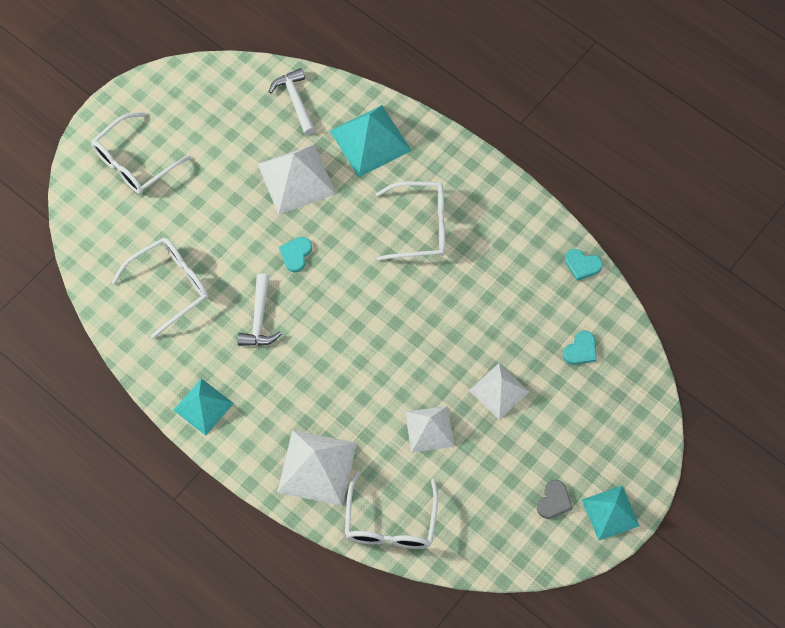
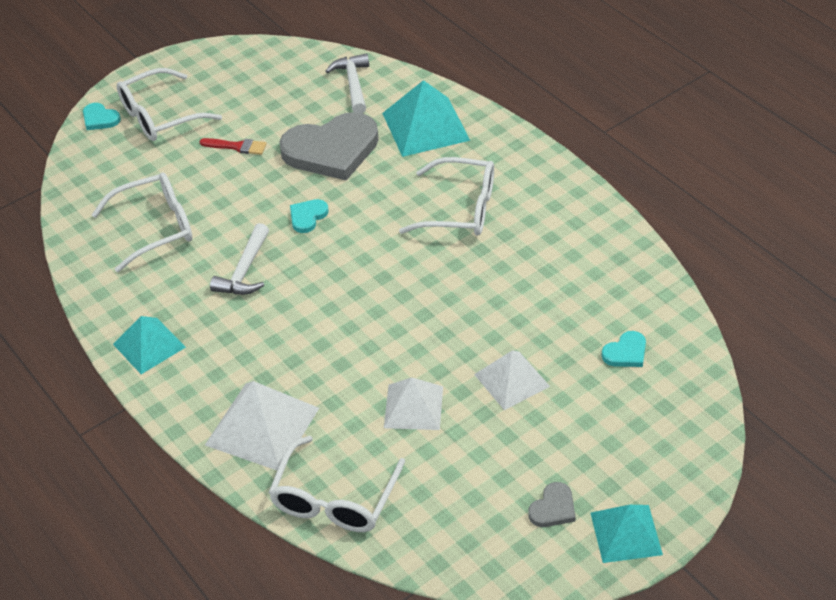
camera: 15 degrees right, 20 degrees down
(213, 187) = (236, 146): none -> red brush
(296, 179) = (332, 150): white pyramid -> grey heart
(582, 265) = (647, 269): turquoise heart -> turquoise heart (100, 119)

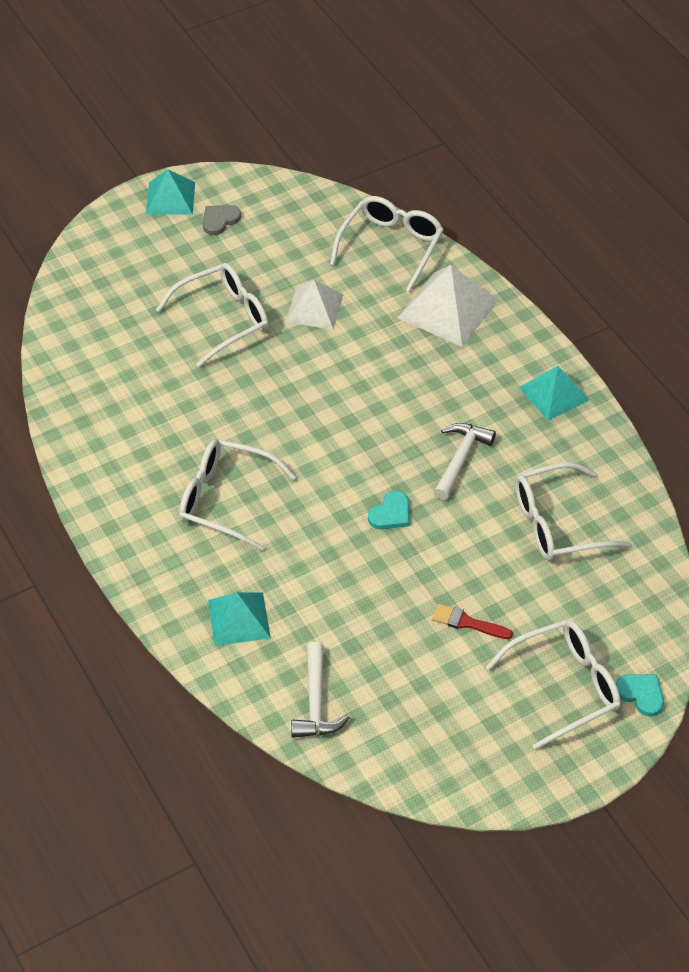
camera: 175 degrees left, 5 degrees up
(332, 150) = (355, 600): grey heart -> none
(426, 126) = (238, 618): turquoise pyramid -> turquoise pyramid, size x0.66
(511, 380) = (223, 319): white pyramid -> white glasses
(626, 352) = (115, 330): turquoise heart -> none

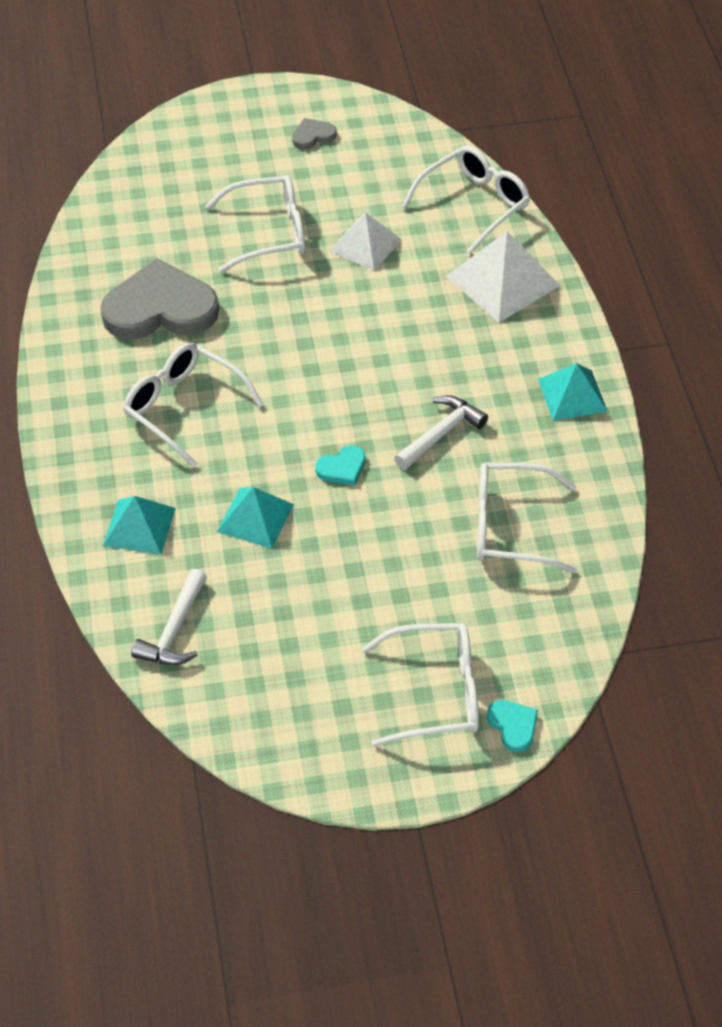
camera: 20 degrees right, 0 degrees up
(159, 415) = (160, 308): none -> grey heart
(170, 198) = (275, 102): turquoise pyramid -> turquoise pyramid (255, 518)
(467, 623) = (367, 599): red brush -> none

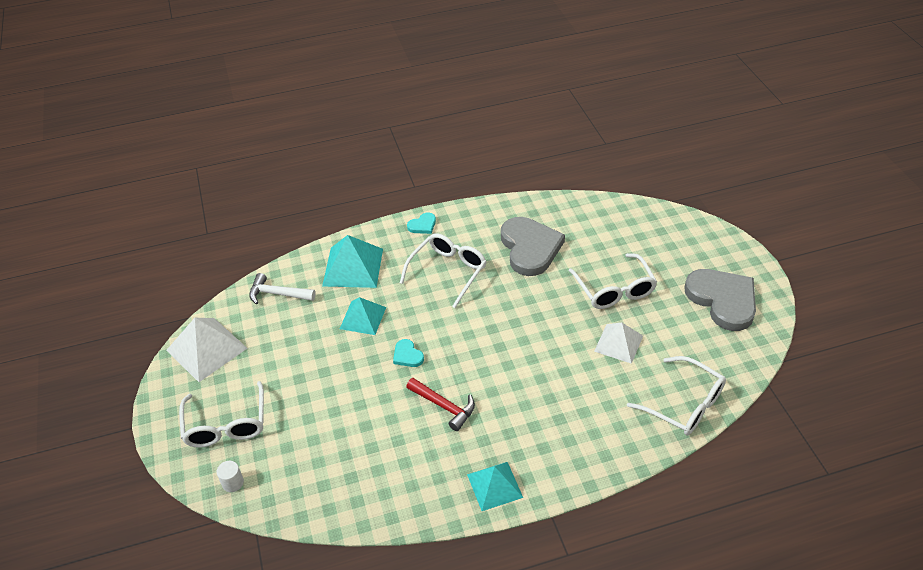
camera: 85 degrees right, 5 degrees down
(139, 526) = (353, 267): turquoise pyramid -> turquoise pyramid, size x1.52
(313, 136) = (722, 300): grey heart -> grey heart, size x2.33
(441, 433) = (444, 406): white hammer -> red hammer
(502, 280) = (605, 430): white pyramid -> white pyramid (207, 349)
(510, 527) = (363, 455): white glasses -> none
(513, 726) = (197, 470): turquoise heart -> turquoise heart (422, 225)
(540, 680) = (233, 483): none -> white cylinder

